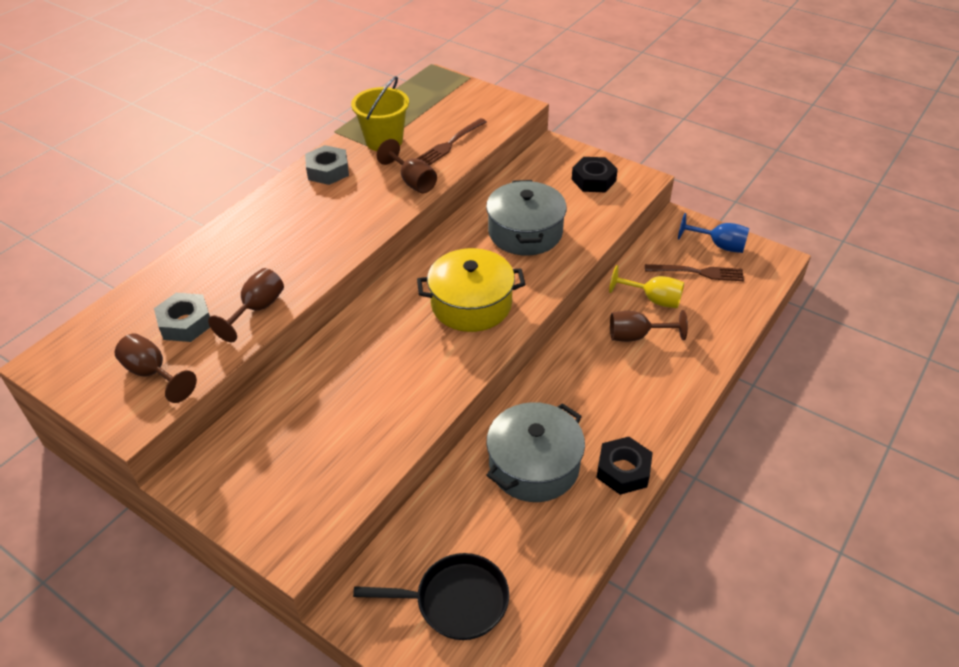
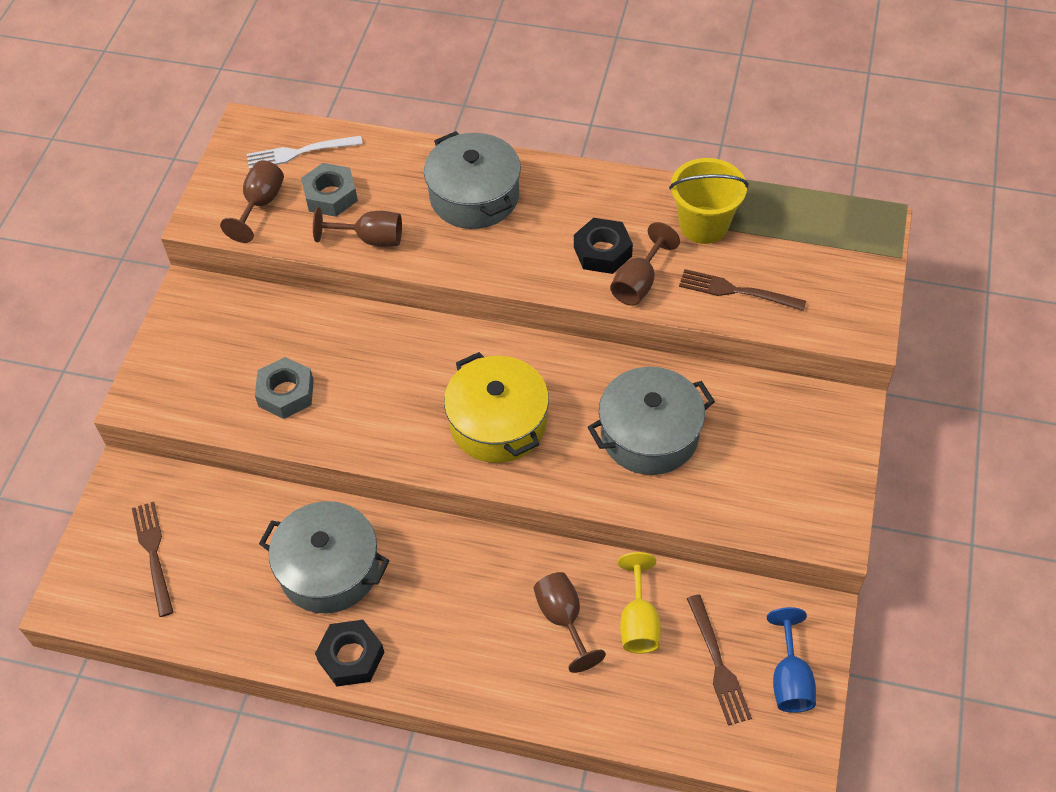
camera: 70 degrees right, 10 degrees up
(115, 332) = (300, 152): none -> white fork
(263, 239) = (474, 196): none -> grey pot
(328, 171) = (617, 198): grey nut -> grey nut (286, 393)
(455, 601) = (153, 554): black pan -> brown fork
(593, 180) = (799, 477): black nut -> black nut (602, 252)

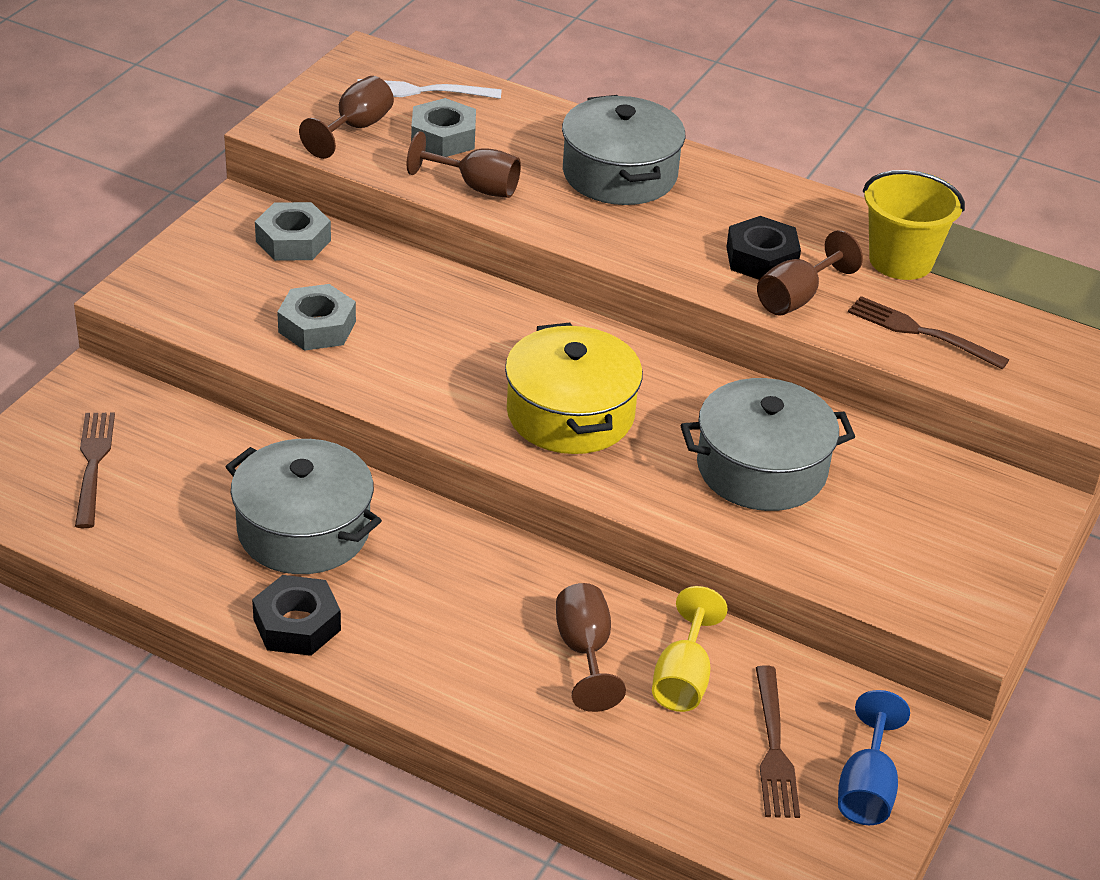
camera: 10 degrees right, 15 degrees down
(241, 314) = (293, 241): none -> grey nut

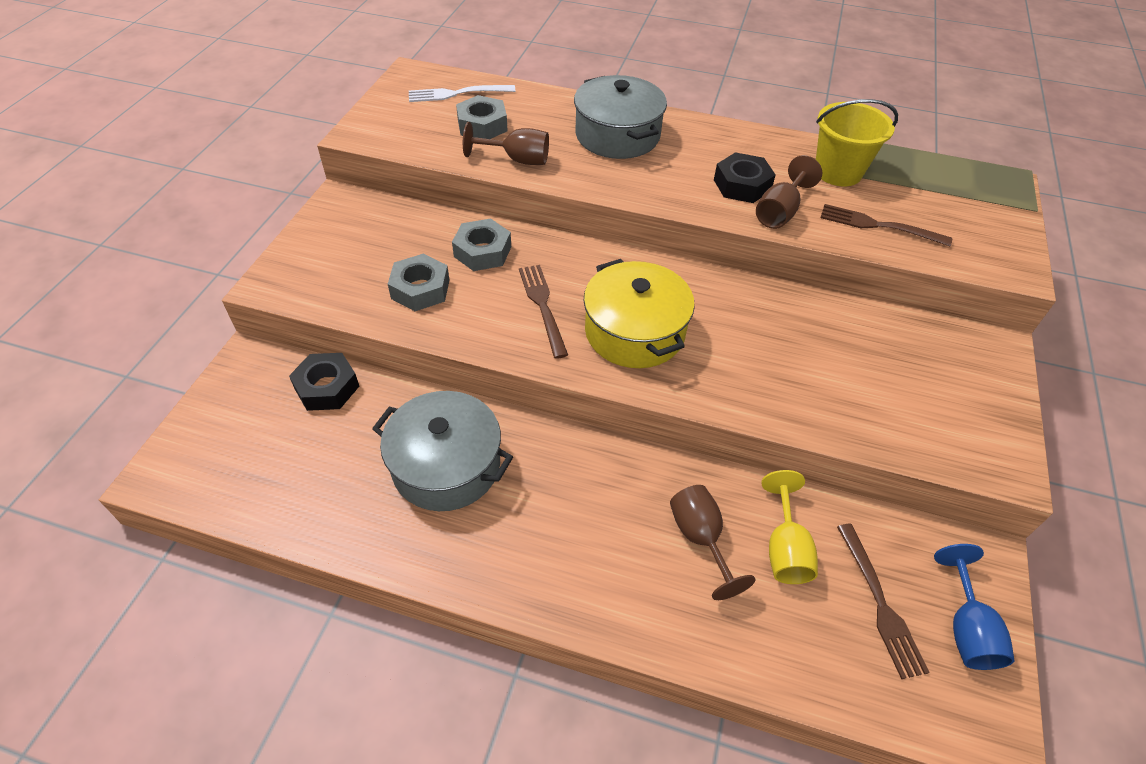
camera: 10 degrees left, 10 degrees up
(93, 464) = (262, 436): brown fork -> brown fork (542, 306)
(293, 241) = (386, 221): grey nut -> grey nut (482, 251)
(297, 625) = (461, 561): black nut -> black nut (327, 387)
(355, 128) = (416, 127): brown goblet -> none
(761, 468) = (792, 354): grey pot -> none

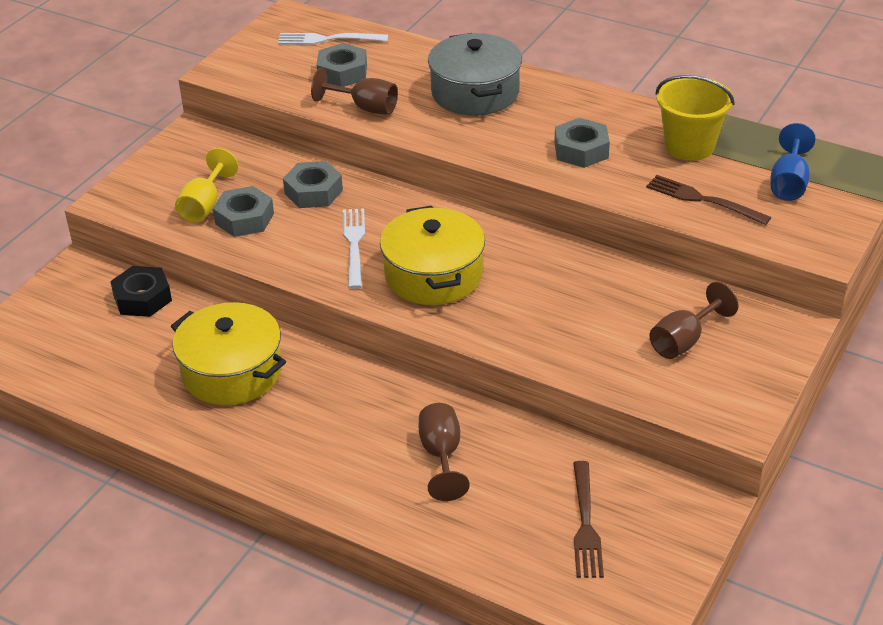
camera: 15 degrees right, 10 degrees down
(446, 465) = (232, 372): grey pot -> yellow pot
(542, 306) = (354, 245): brown fork -> white fork
(742, 185) = (581, 150): black nut -> grey nut
(780, 212) = (607, 178): brown goblet -> brown goblet (684, 341)
(785, 548) = (517, 473): yellow goblet -> yellow goblet (204, 205)
(966, 628) = (657, 552): blue goblet -> blue goblet (788, 183)

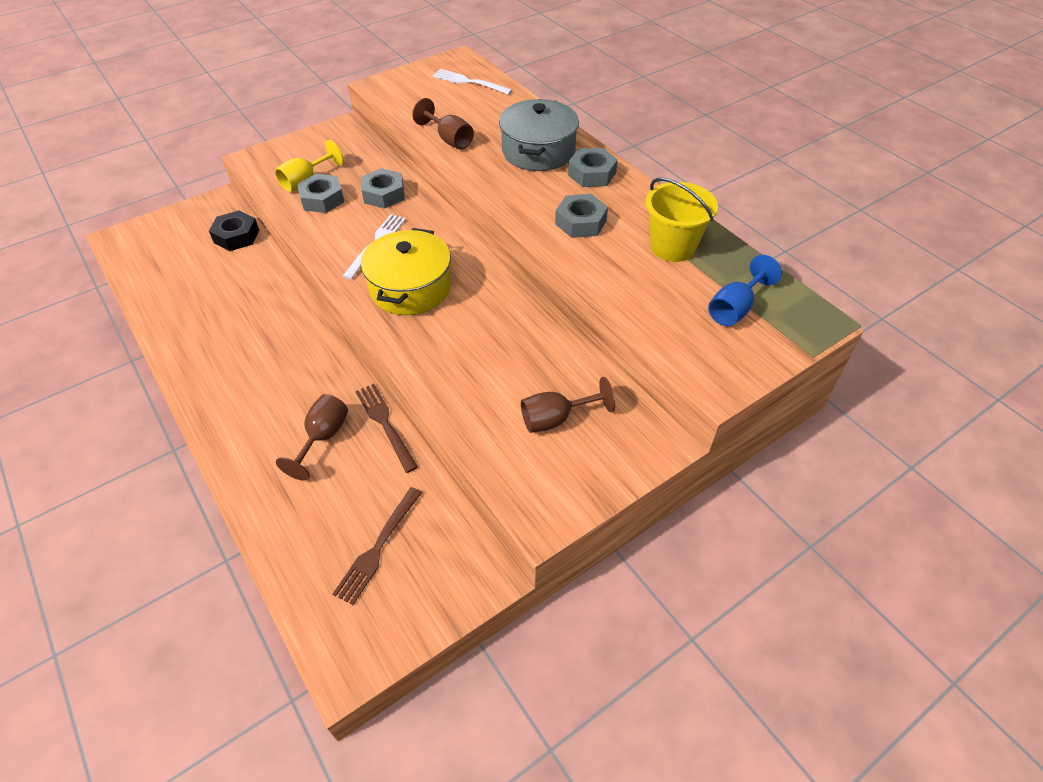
camera: 25 degrees right, 10 degrees up
(232, 372) = (243, 311): yellow pot -> none
(342, 72) = (457, 109): grey nut -> grey nut (592, 174)
(703, 200) = (647, 298): brown fork -> brown fork (385, 424)

